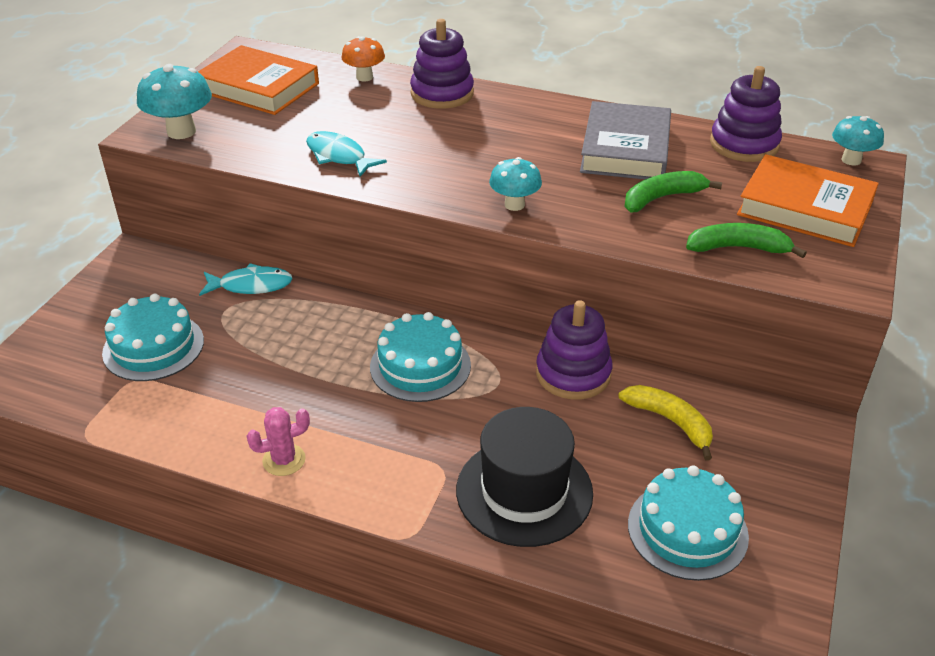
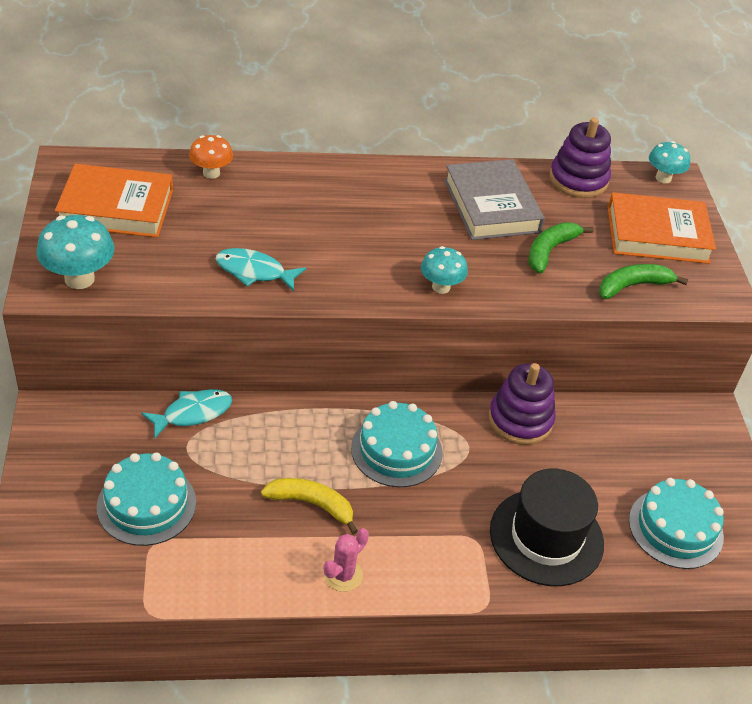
camera: 30 degrees left, 5 degrees up
(442, 93) = (297, 178): purple stacking toy -> none
(670, 422) = (614, 441): yellow banana -> yellow banana (312, 504)

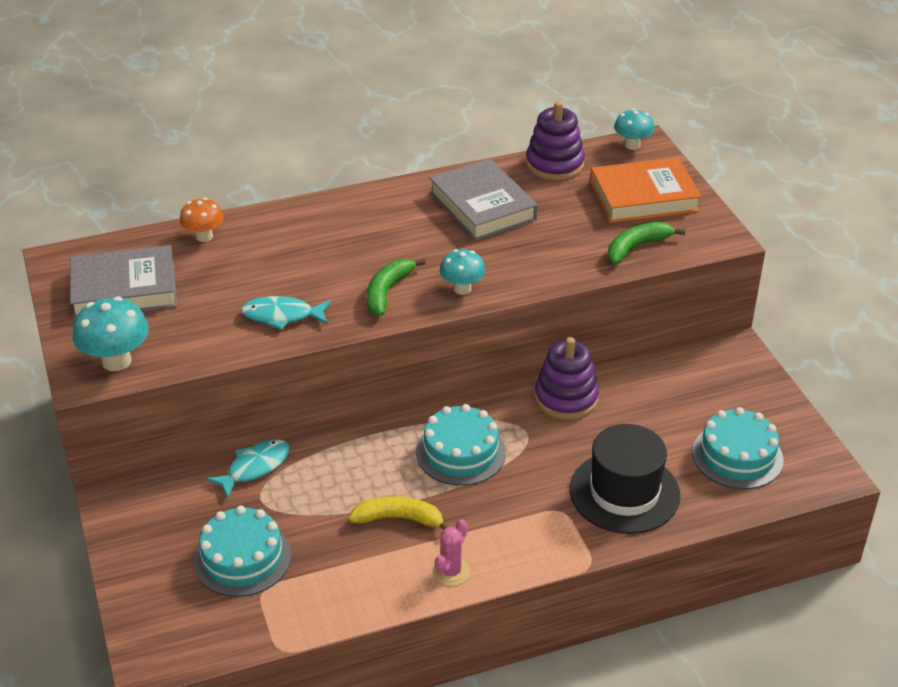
camera: 10 degrees left, 5 degrees down
(116, 207) = (124, 289): orange book -> grey book
(550, 251) = (551, 233): green banana -> green banana (387, 291)

